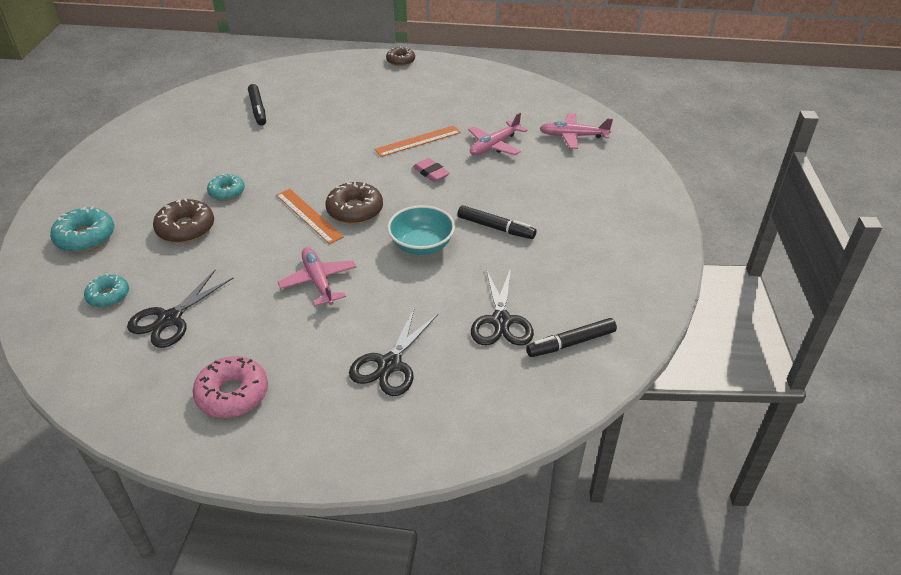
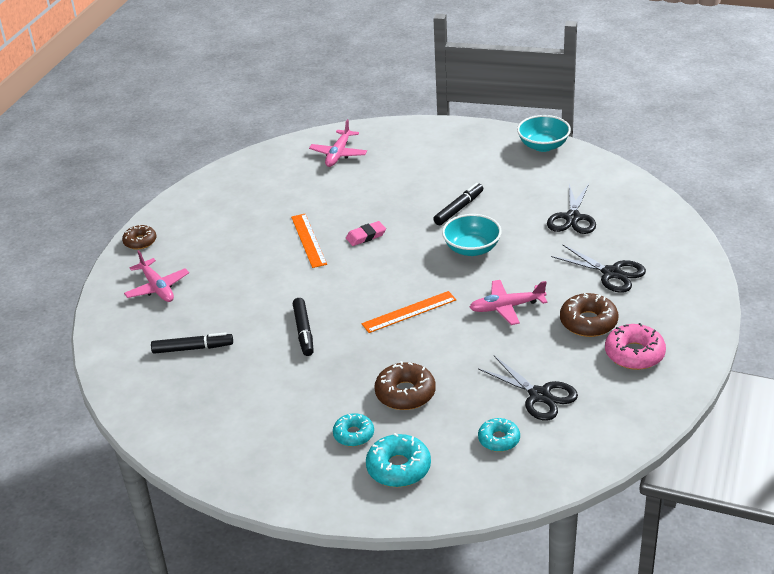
camera: 75 degrees left, 5 degrees down
(227, 192) = (351, 367): turquoise donut -> turquoise donut (353, 434)
(355, 210) = (409, 283): brown donut -> brown donut (588, 322)
(494, 145) = (335, 197): pink plane -> pink plane (157, 287)
(501, 321) = (572, 218): black scissors -> black scissors turned 90 degrees clockwise
(571, 343) = (600, 190): black marker -> black marker (304, 331)
(656, 282) = (543, 146): none -> turquoise bowl

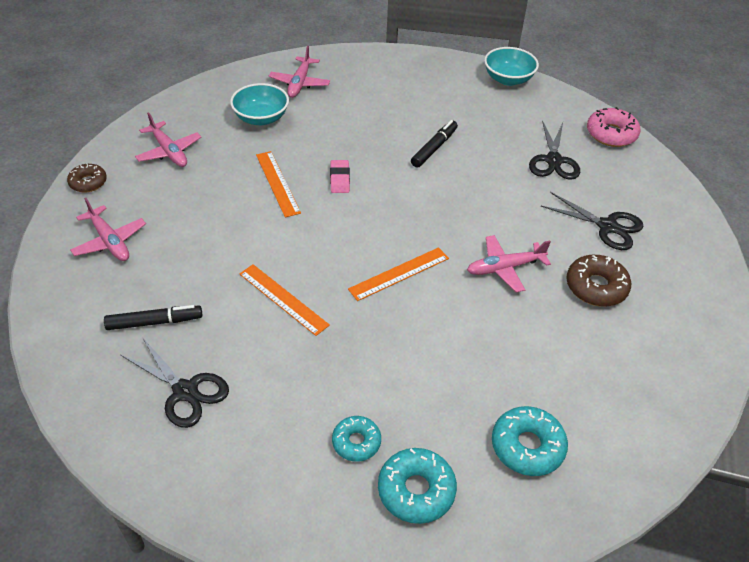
camera: 10 degrees left, 10 degrees up
(212, 215) = (169, 151): none -> pink plane
(304, 331) = (283, 299): black marker -> orange ruler
(366, 236) = (339, 179): pink eraser -> pink eraser turned 60 degrees counterclockwise
(405, 393) = (409, 382): brown donut -> none
(472, 249) = (455, 195): turquoise bowl -> turquoise bowl (261, 118)
(499, 439) = (527, 446): turquoise donut -> turquoise donut, size x1.52
(539, 395) = (562, 384): black scissors -> black scissors (185, 391)
(634, 354) = (654, 328): pink donut -> pink donut (611, 134)

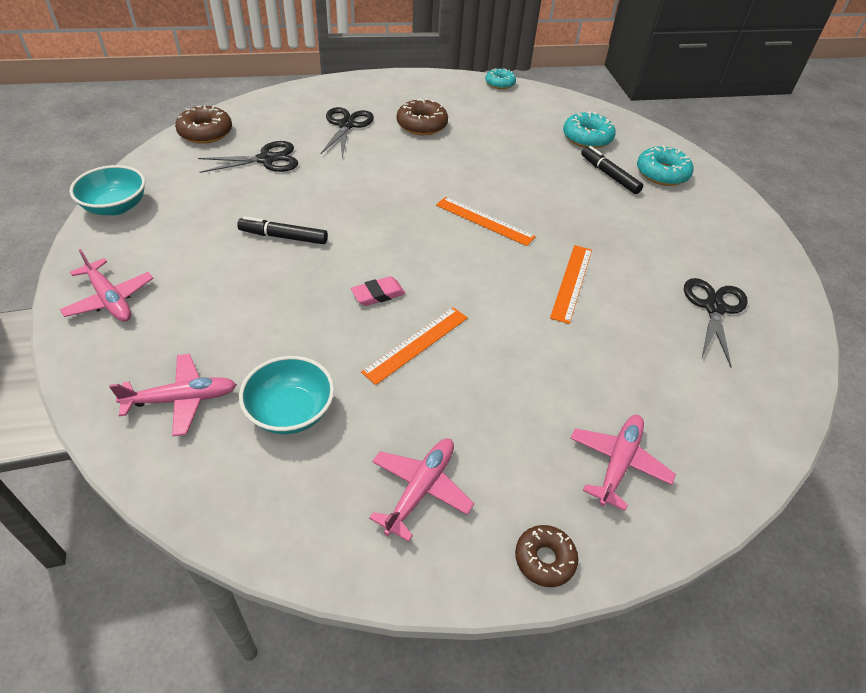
camera: 115 degrees left, 0 degrees up
(154, 322) = (676, 362): black marker -> black marker (609, 175)
(356, 442) = (657, 205): turquoise donut -> turquoise donut (500, 83)
(505, 268) = (433, 167): pink plane -> pink plane (110, 299)
(611, 134) = (205, 132): pink donut -> brown donut

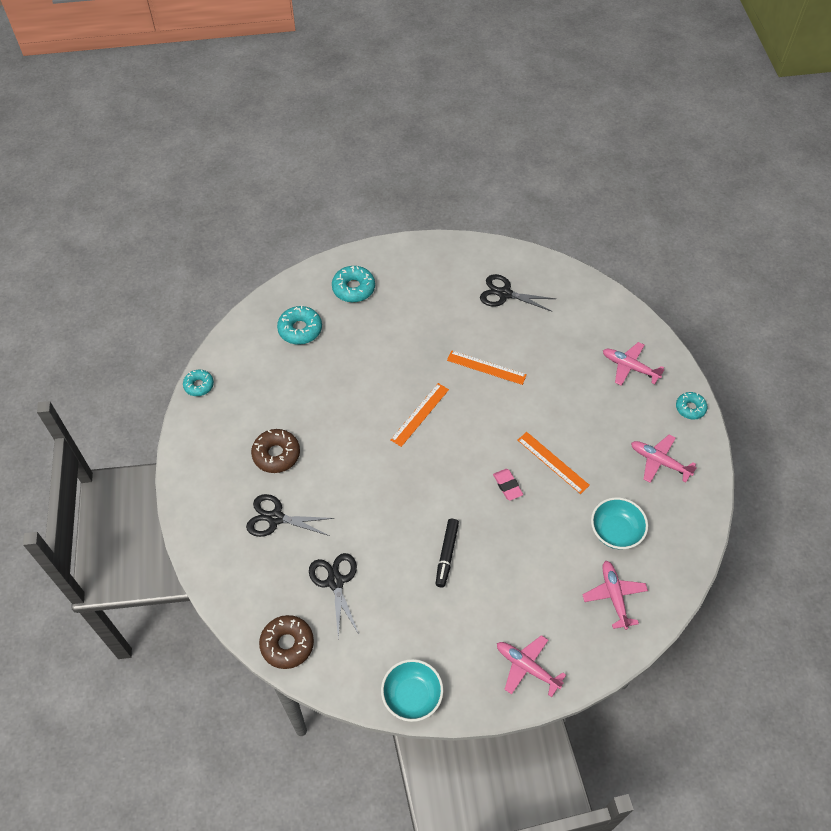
camera: 85 degrees left, 10 degrees up
(110, 299) = (527, 667): pink plane -> pink plane turned 105 degrees counterclockwise
(544, 559) = (690, 408): brown donut -> turquoise donut
(609, 175) = (356, 323): black marker -> none

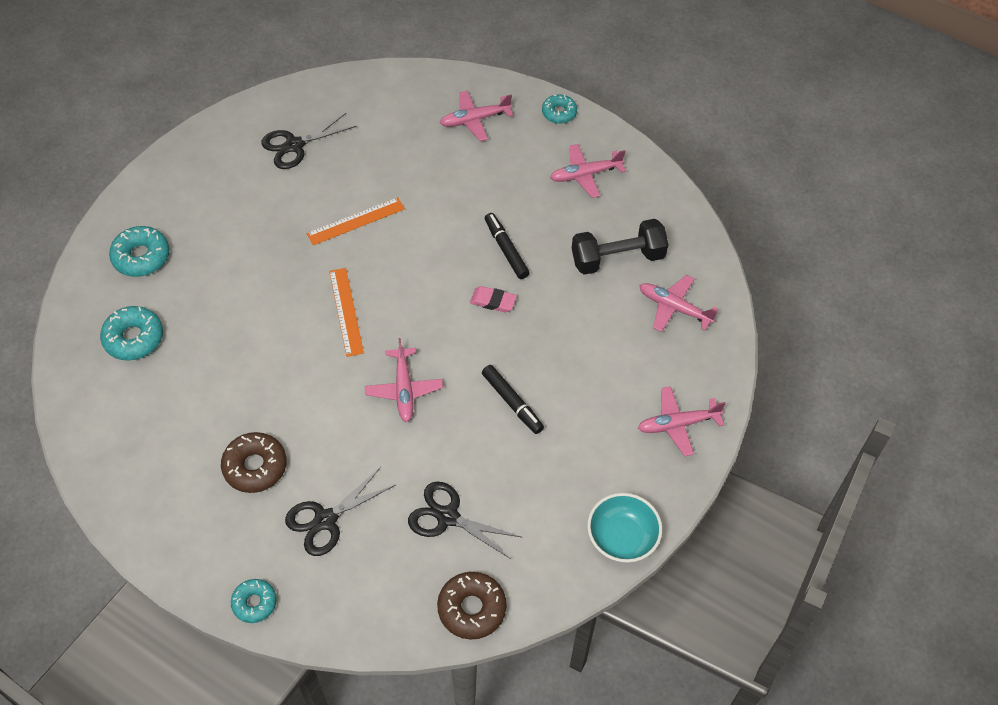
camera: 50 degrees left, 0 degrees up
(199, 385) = (92, 480): turquoise donut -> turquoise donut (254, 603)
(398, 488) = (404, 389): none -> pink plane
(552, 462) = (506, 249): orange ruler -> black marker
(615, 531) = (617, 258): turquoise bowl -> black dumbbell

